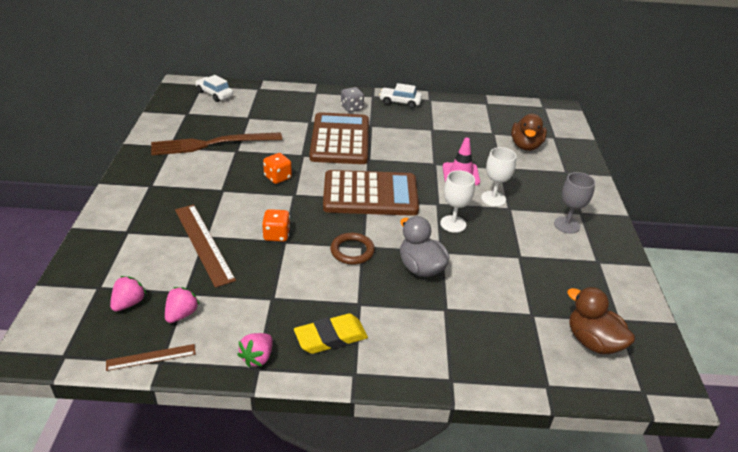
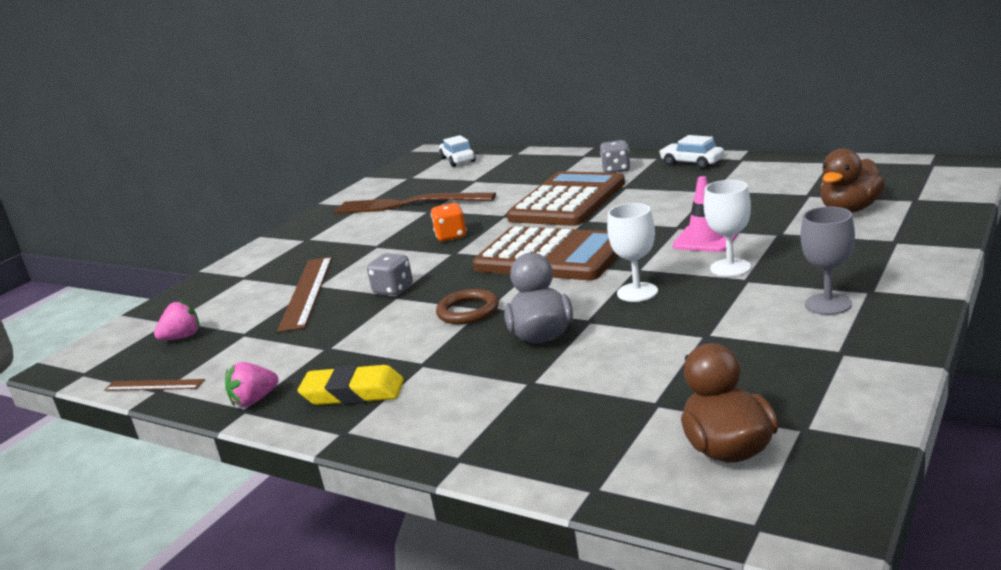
camera: 35 degrees right, 15 degrees down
(182, 314) = (220, 352): pink strawberry -> none
(276, 235) = (393, 290): orange dice -> grey dice

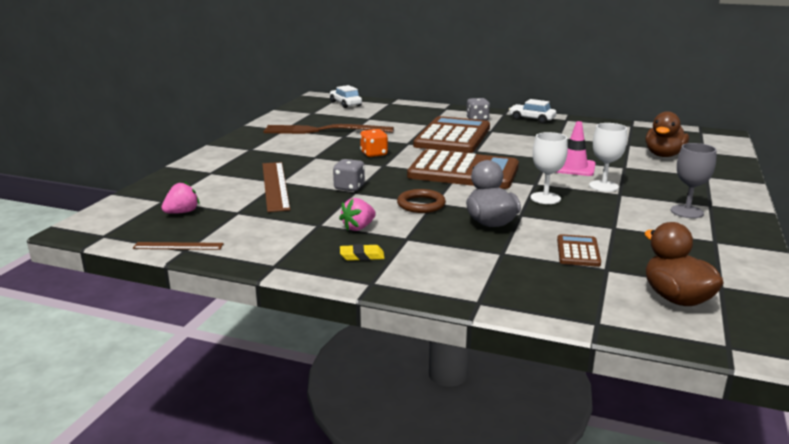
camera: 15 degrees left, 0 degrees up
(254, 400) = (278, 259): pink strawberry -> pink strawberry (358, 227)
(353, 393) = (362, 256): yellow eraser -> yellow eraser, size x0.57
(633, 377) = (578, 251): none -> brown calculator

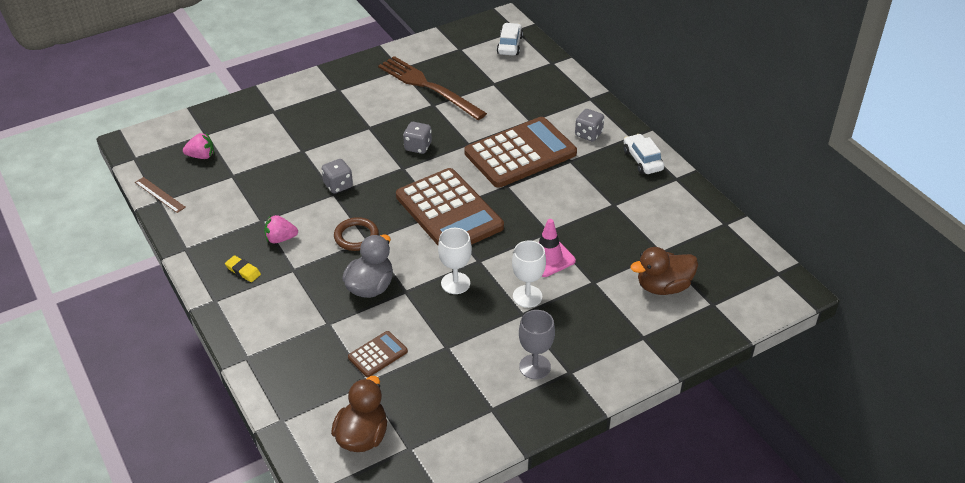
camera: 40 degrees right, 20 degrees up
(275, 185) = (293, 154): brown ruler -> none
(374, 154) = (418, 147): orange dice -> grey dice

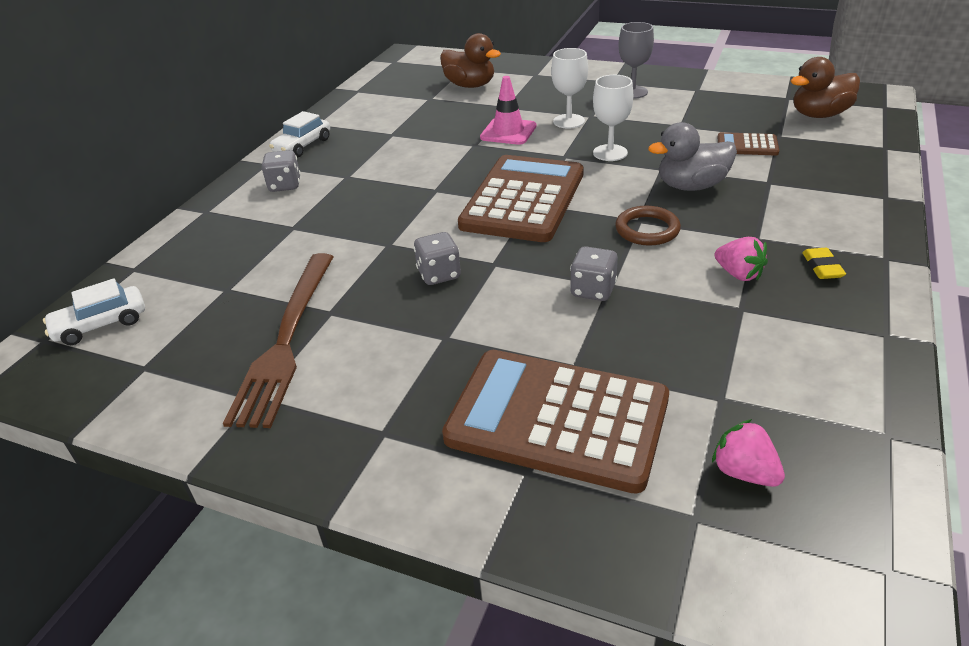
camera: 125 degrees left, 5 degrees down
(160, 195) = (878, 446): brown ruler -> none
(520, 153) = (367, 206): brown calculator -> brown calculator (557, 419)

